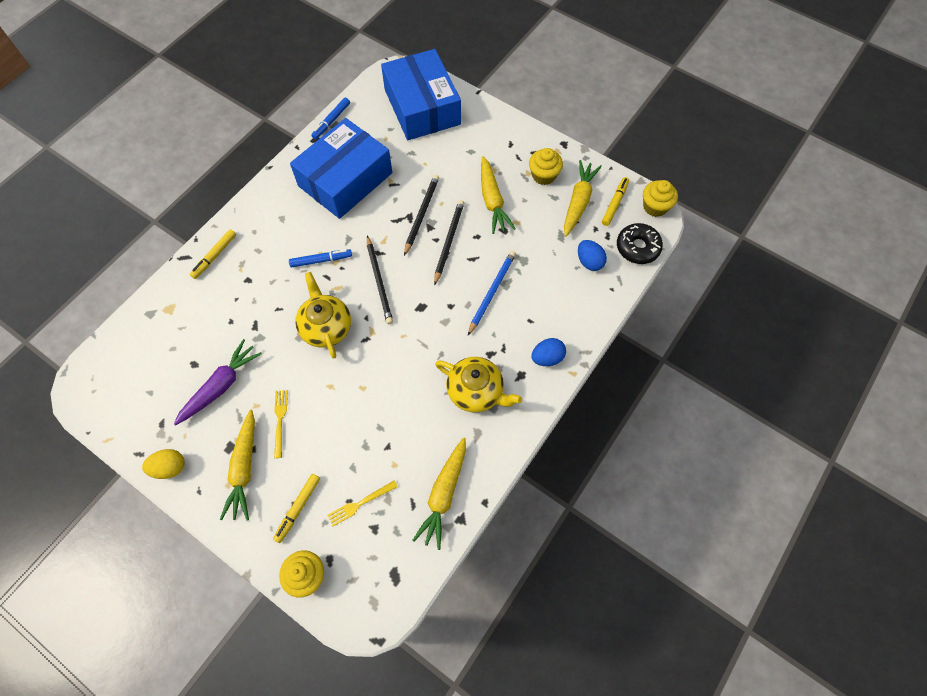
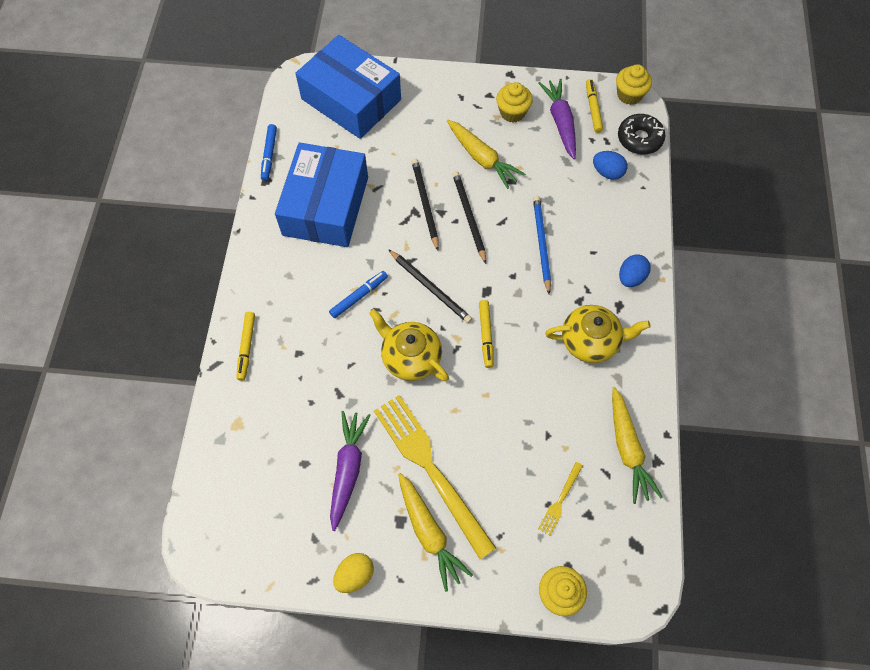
camera: 30 degrees left, 0 degrees up
(280, 420) = (430, 468): yellow fork -> yellow fork, size x2.34
(298, 508) = (506, 539): yellow marker -> yellow marker (486, 335)
(578, 202) = (560, 122): yellow carrot -> purple carrot

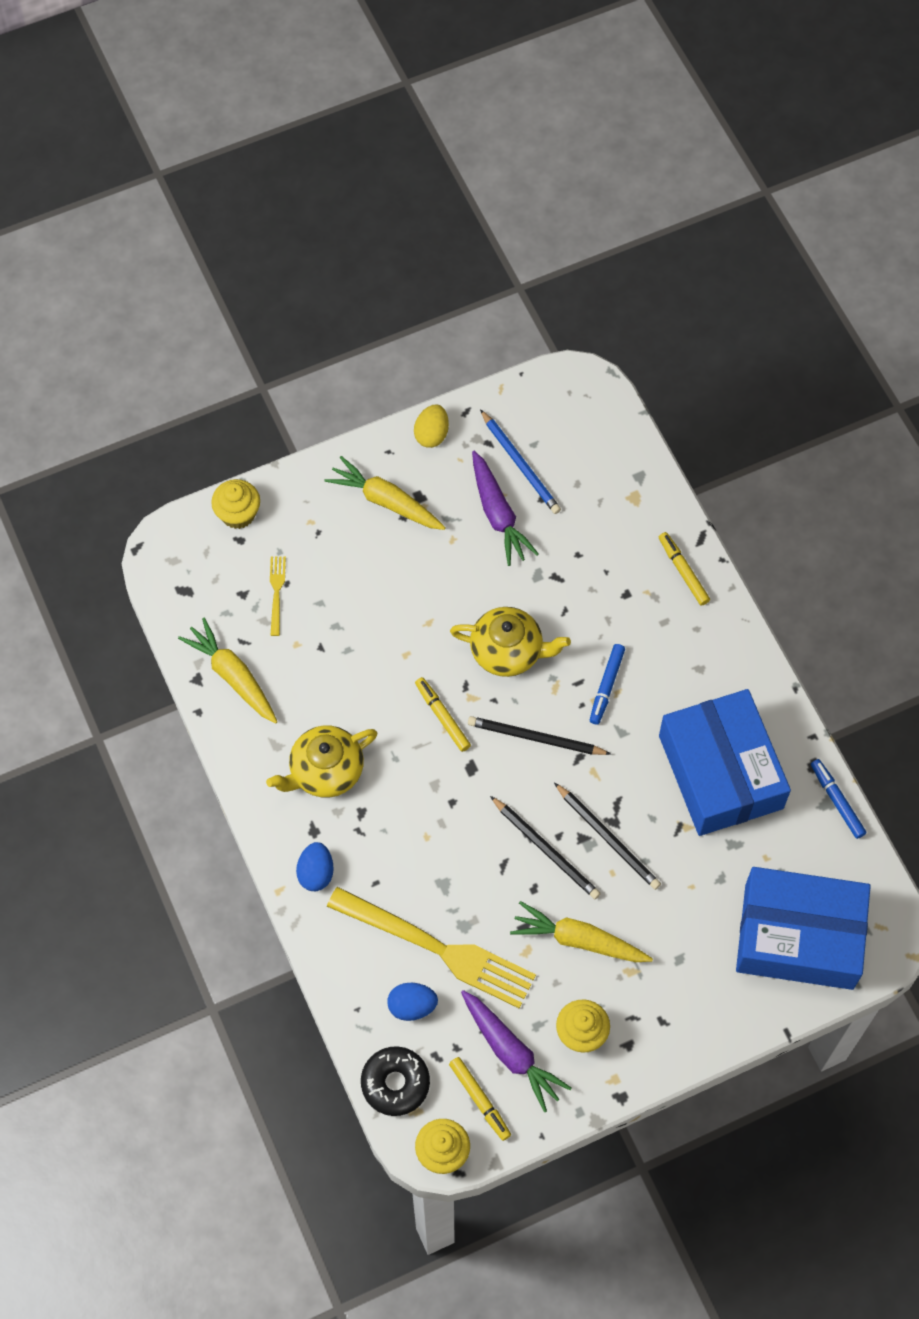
camera: 150 degrees right, 0 degrees up
(430, 468) = (419, 556): yellow fork -> yellow fork (438, 949)
(541, 244) = (441, 860): blue pencil -> blue pencil (520, 464)

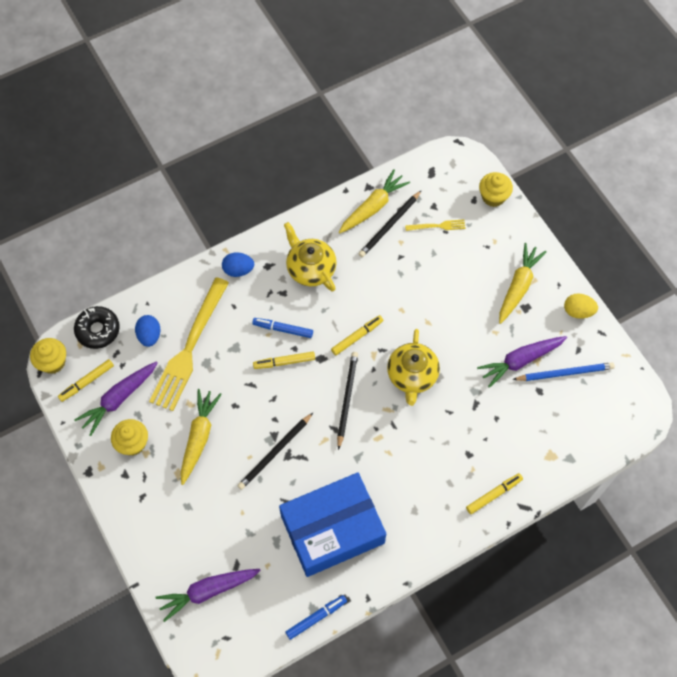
camera: 85 degrees right, 0 degrees up
(472, 817) = (284, 362): none -> yellow marker
(520, 464) = (564, 373): blue pencil -> blue pencil turned 150 degrees counterclockwise
(546, 849) = (264, 411): black pencil -> black pencil (390, 225)
(606, 686) = (392, 444): blue marker -> blue marker (283, 329)
(799, 936) = (207, 591): blue box -> purple carrot

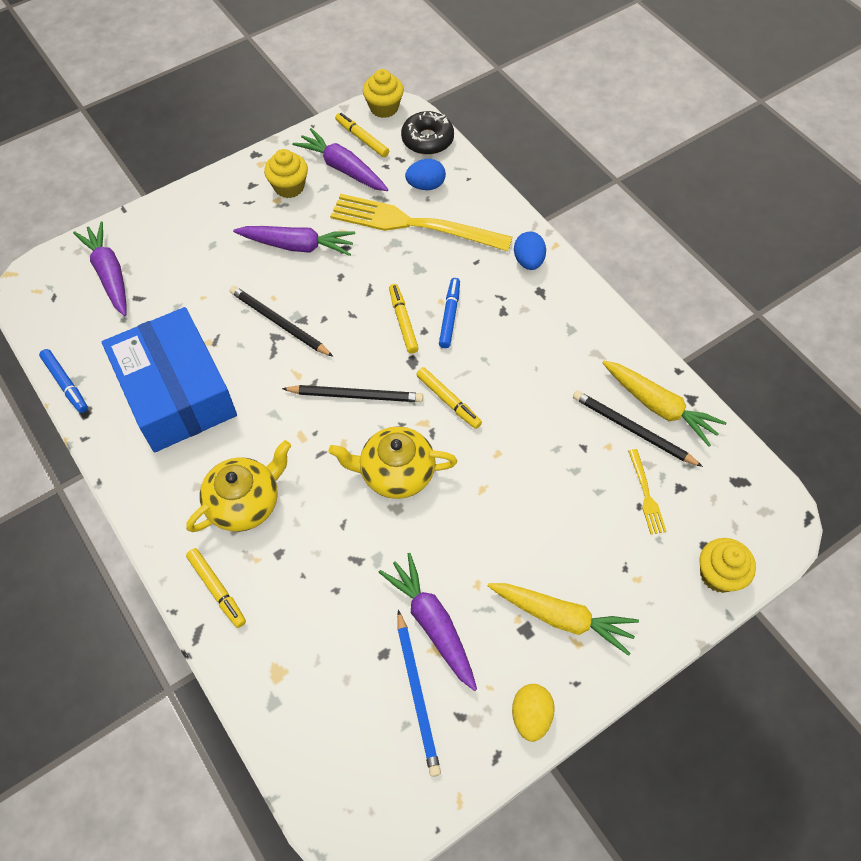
camera: 85 degrees right, 5 degrees down
(199, 437) = (297, 246): yellow carrot -> purple carrot
(310, 268) = (545, 339): yellow teapot -> yellow teapot (245, 502)

